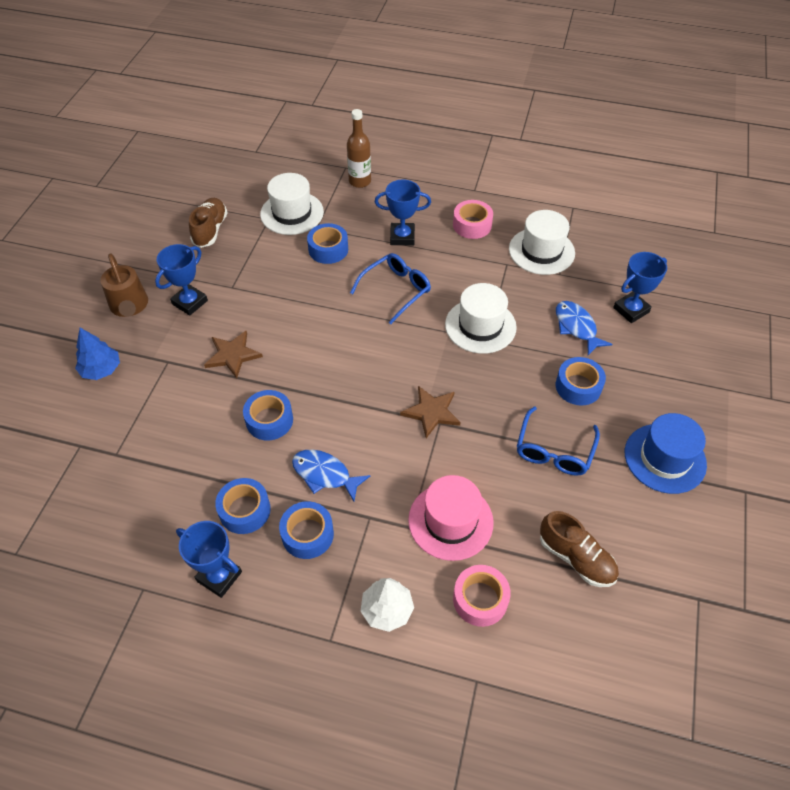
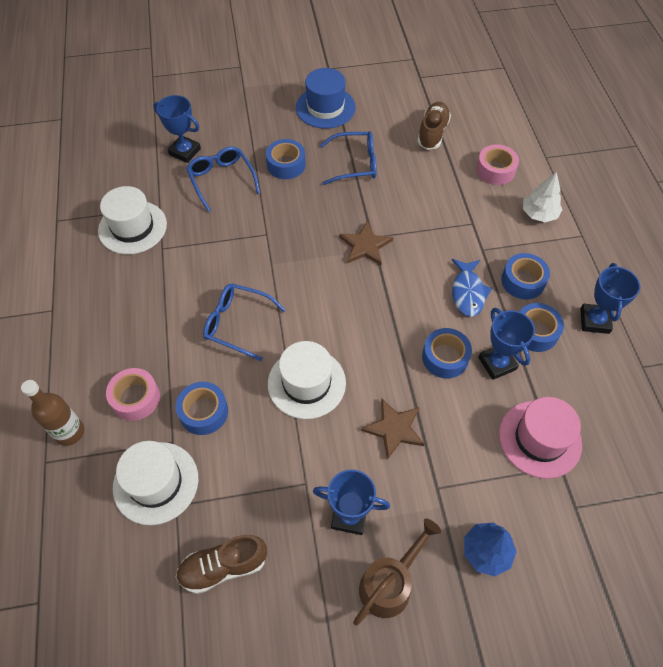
camera: 115 degrees left, 5 degrees up
(402, 237) = (155, 348): blue trophy -> blue trophy (497, 363)
(450, 521) = (452, 202): pink hat -> pink hat (540, 439)
(472, 225) = (113, 293): pink tape -> pink tape (135, 398)
(480, 326) = (252, 243): white hat -> white hat (306, 383)
(576, 327) = (222, 180): blue fish -> blue glasses

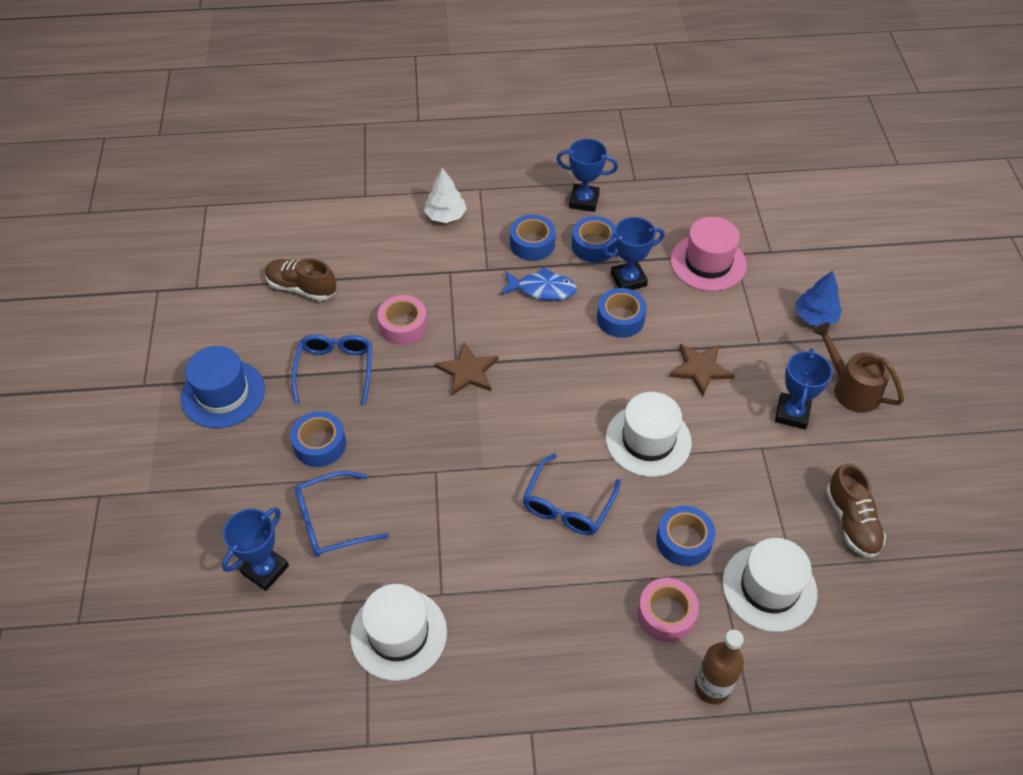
camera: 85 degrees left, 5 degrees down
(495, 170) = (375, 240): pink tape -> pink tape (403, 326)

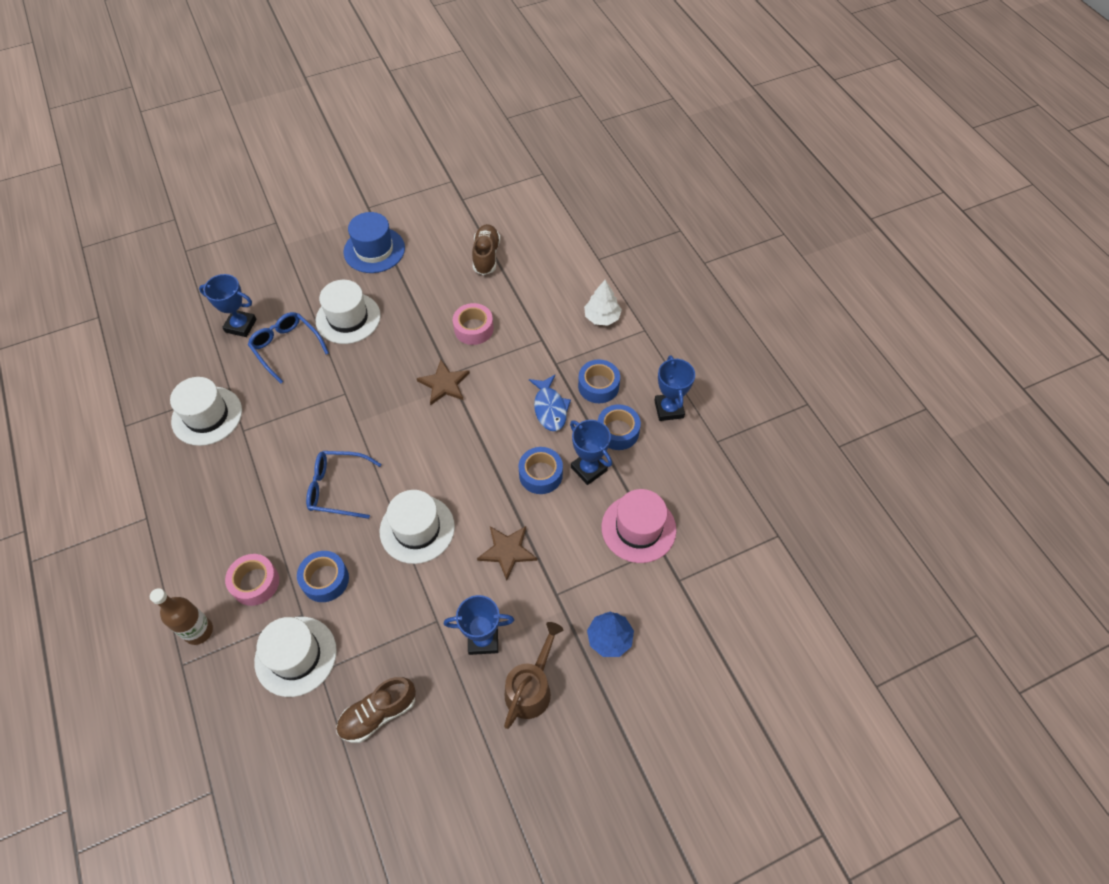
camera: 70 degrees right, 5 degrees up
(320, 444) = (348, 318): blue tape -> white hat
(335, 370) = (417, 303): blue glasses -> none

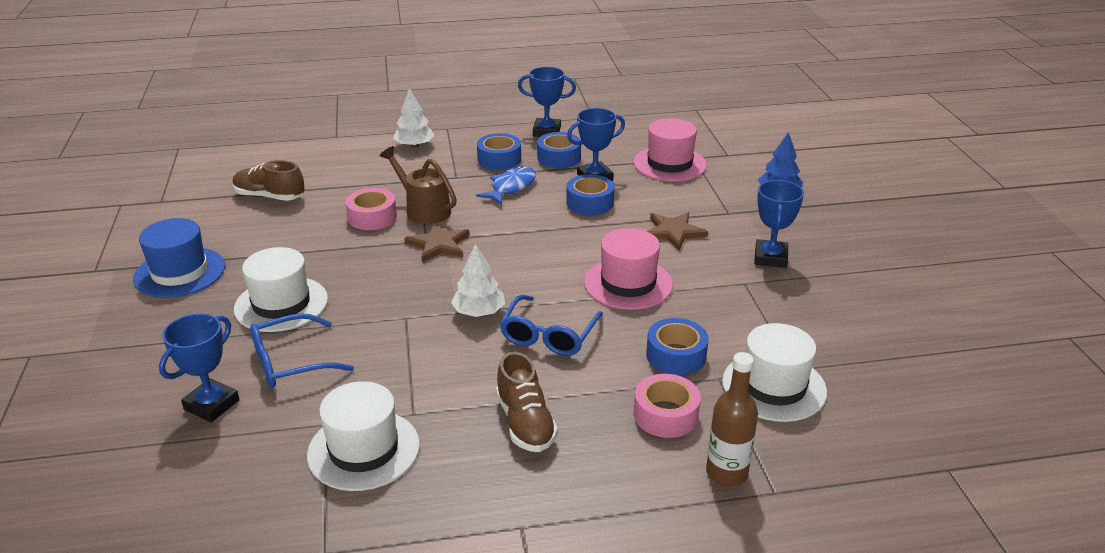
camera: 75 degrees left, 25 degrees down
(359, 436) = (479, 312): none -> white tree
(378, 714) = (849, 331): brown shoe -> brown shoe (525, 423)
(417, 529) = (628, 283): white hat -> pink hat
(531, 687) = (824, 238): brown watering can -> brown watering can (423, 209)
(550, 408) = (511, 187): blue fish -> blue fish turned 60 degrees counterclockwise

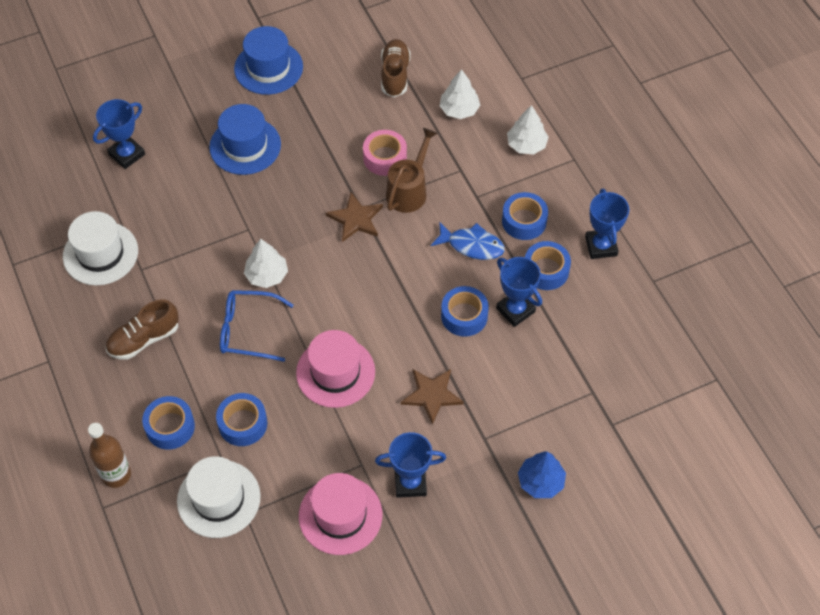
camera: 75 degrees right, 25 degrees up
(212, 405) = (127, 154): blue trophy -> blue trophy turned 60 degrees counterclockwise
(281, 304) = (245, 146): white hat -> blue hat
(291, 362) = (180, 179): blue glasses -> none
(346, 170) = (459, 110): none -> white tree
(665, 415) = (170, 427): pink tape -> blue tape
(669, 164) = (569, 371): pink hat -> pink hat (340, 515)

